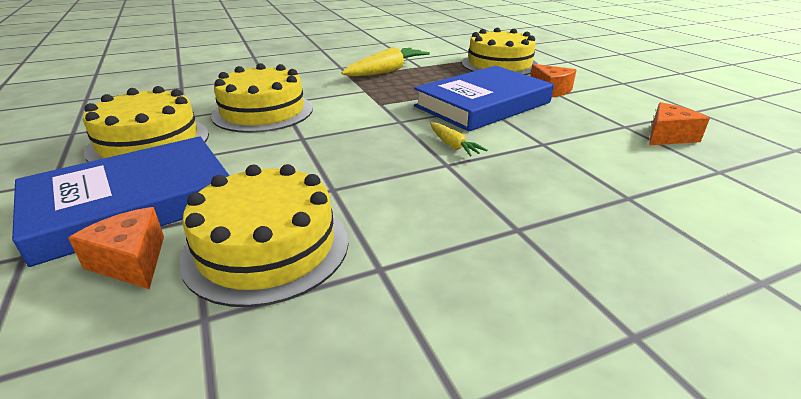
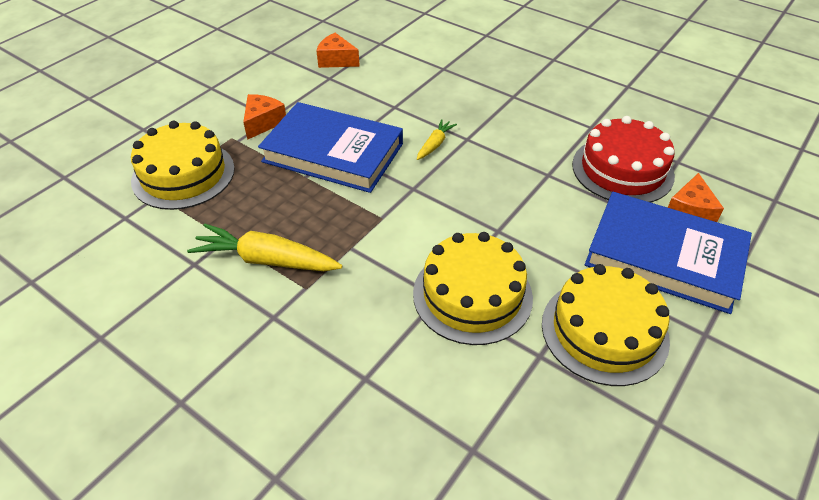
camera: 120 degrees left, 15 degrees up
(267, 247) = (622, 170): yellow cake -> red cake

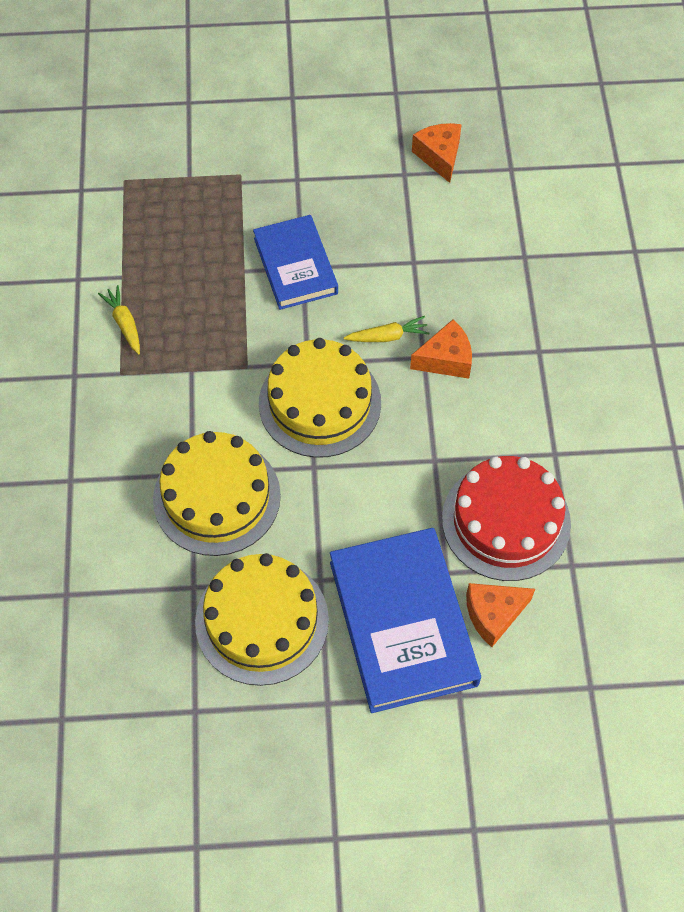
camera: 50 degrees right, 15 degrees up
(183, 174) = (163, 182): yellow cake -> yellow cake (320, 403)
(263, 123) = (283, 179): orange cheese -> orange cheese (446, 359)
(266, 260) = (124, 323): yellow carrot -> yellow carrot, size x0.53
(333, 153) = (295, 266): blue book -> blue book, size x0.64

